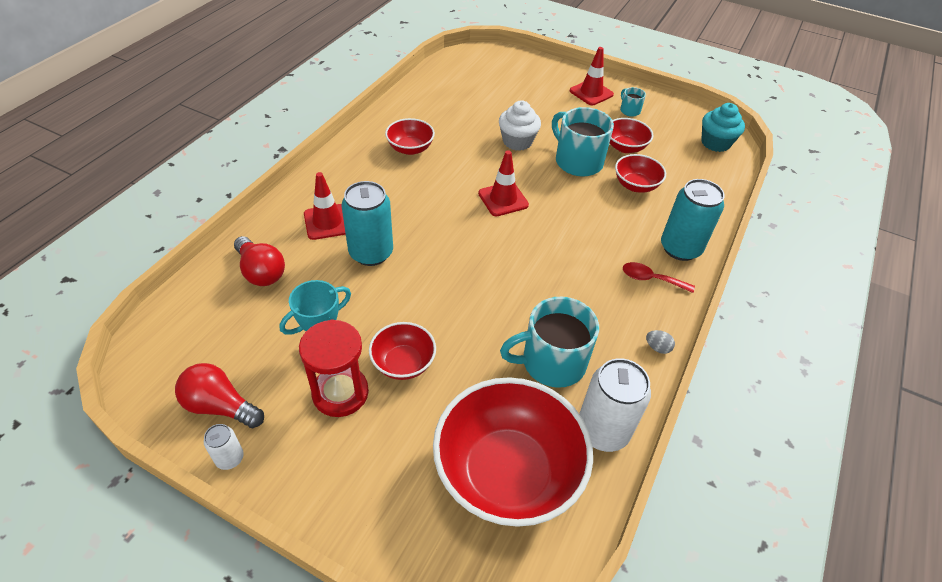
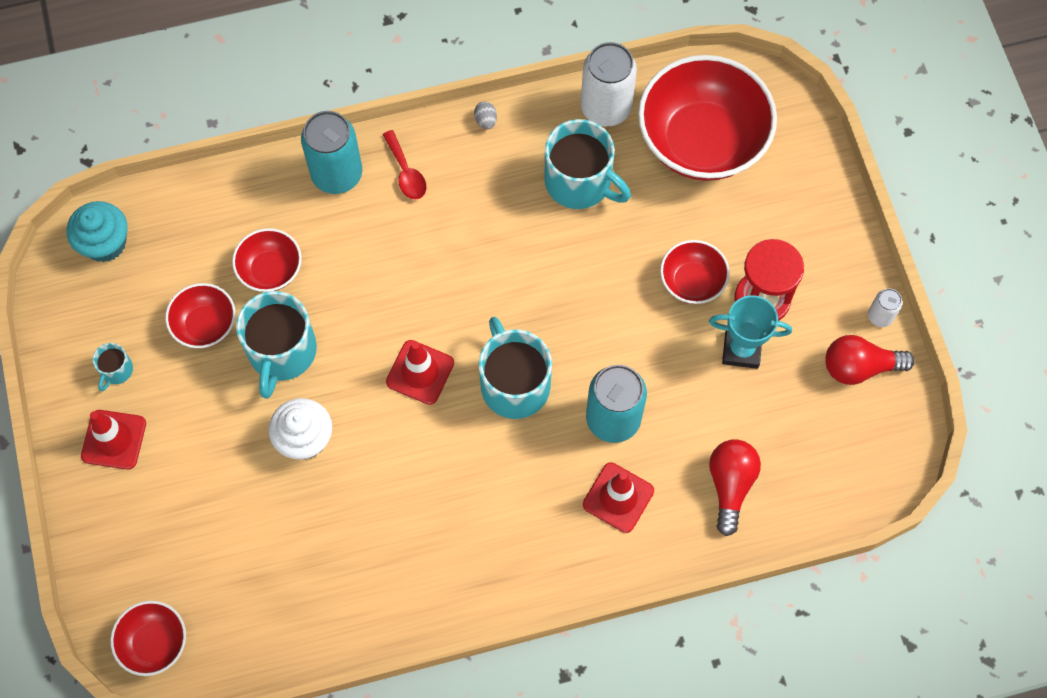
camera: 130 degrees left, 20 degrees up
(220, 406) = (859, 367): red light bulb -> red light bulb turned 105 degrees clockwise
(410, 148) = (430, 535): red bowl -> red bowl (154, 643)
(448, 229) = (514, 384): none -> turquoise mug

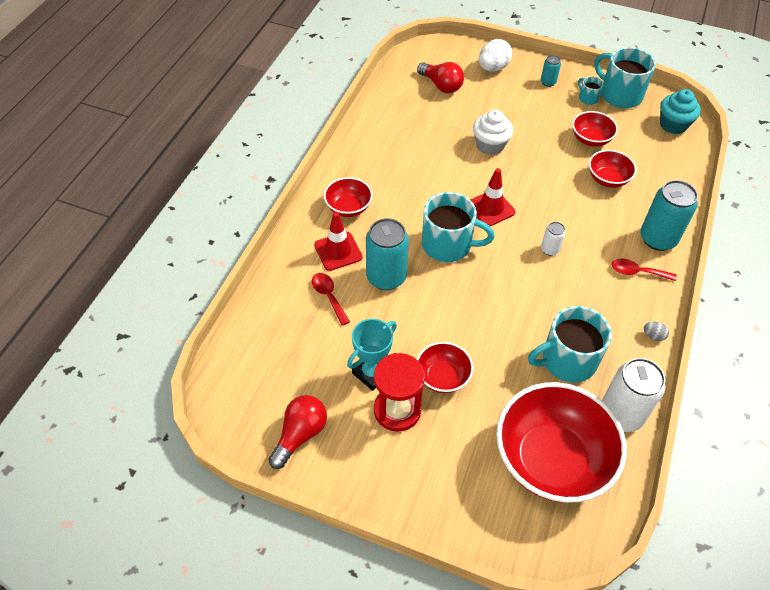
camera: 125 degrees right, 15 degrees down
(114, 439) = (548, 82): red traffic cone -> turquoise can
(129, 532) = (493, 68): none -> white egg
(154, 643) = (430, 54): red bowl -> red bowl (348, 208)
(282, 352) = (550, 160): turquoise mug -> turquoise mug (619, 94)
(687, 460) = (328, 296): none -> red spoon
(730, 485) = (294, 308): red light bulb -> red light bulb (441, 85)
(880, 316) = (323, 477): white can -> white can (550, 249)

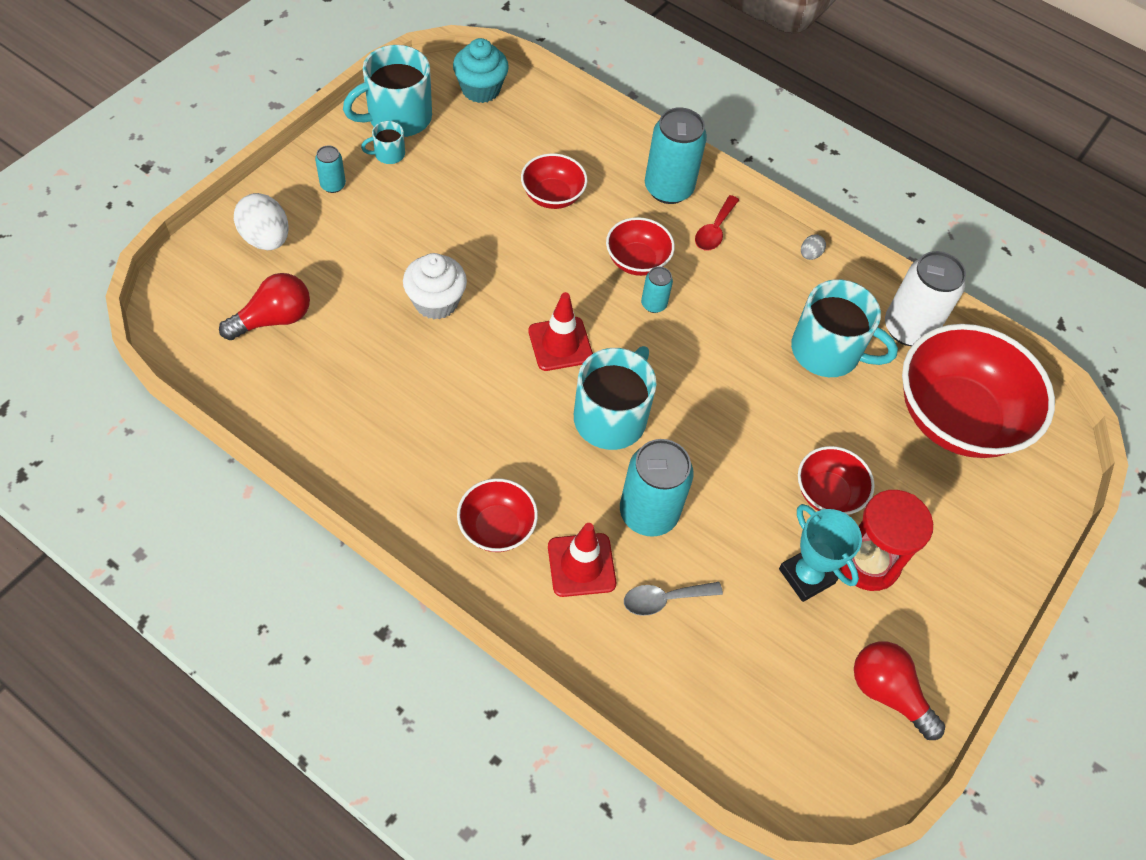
camera: 80 degrees left, 5 degrees up
(328, 296) = (664, 599): red spoon -> grey spoon
(550, 249) = (653, 304): white can -> turquoise can
(567, 360) = (827, 351): turquoise mug -> turquoise mug turned 60 degrees counterclockwise
(590, 139) = (472, 184): red bowl -> red bowl (637, 261)

